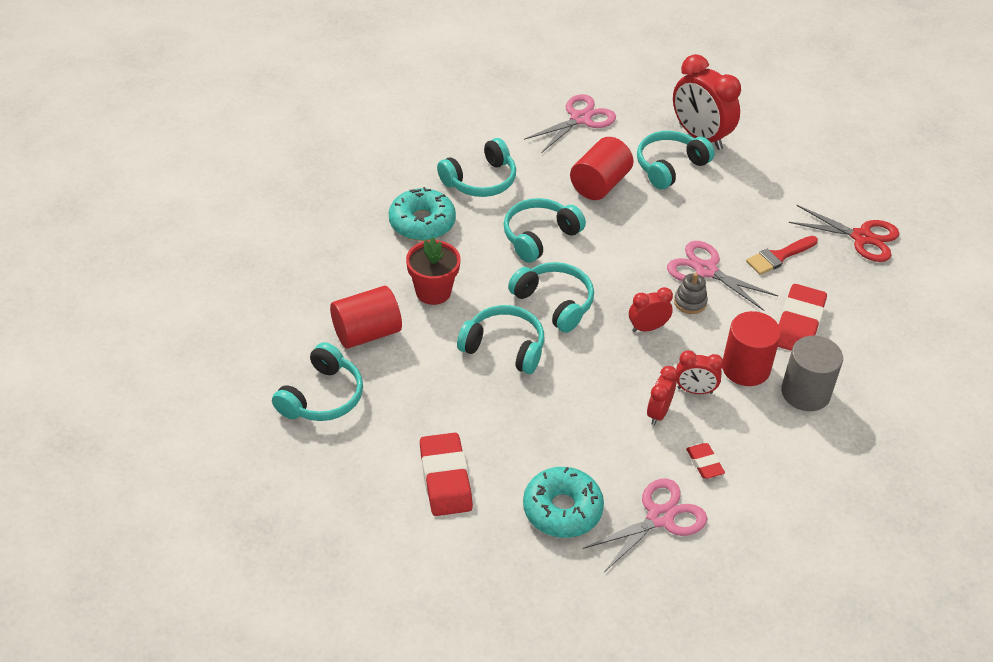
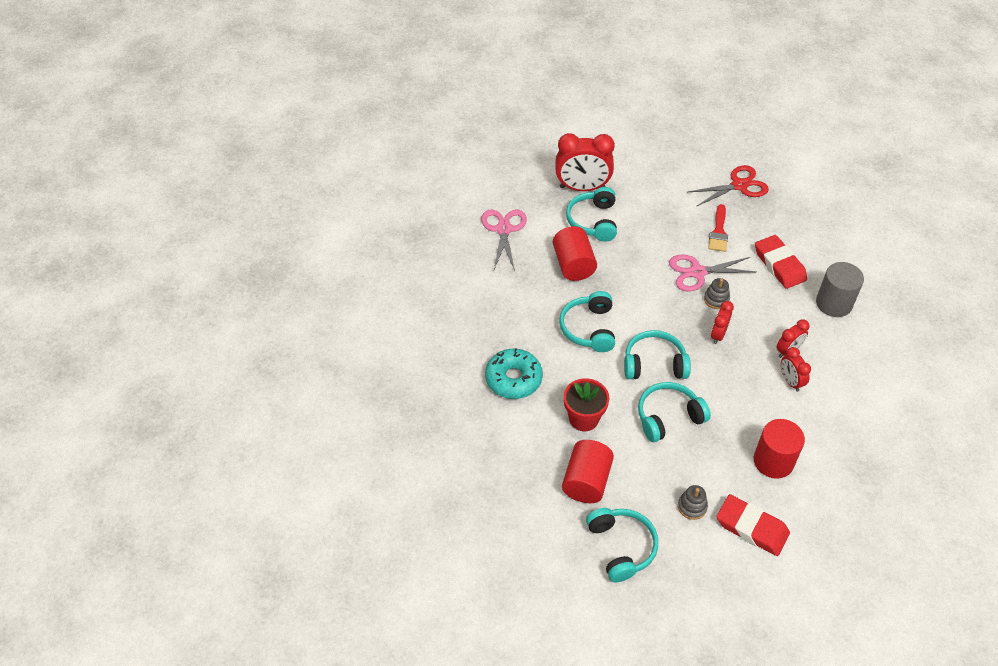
camera: 45 degrees left, 5 degrees up
(421, 421) = (692, 506): none -> grey stacking toy
(480, 180) = (506, 320): turquoise headphones -> none
(562, 509) = (826, 485): turquoise donut -> none
(660, 518) = (871, 442): pink scissors -> none
(704, 463) = (847, 389): red eraser -> none
(745, 368) = (791, 315): red cylinder -> red cylinder (773, 461)

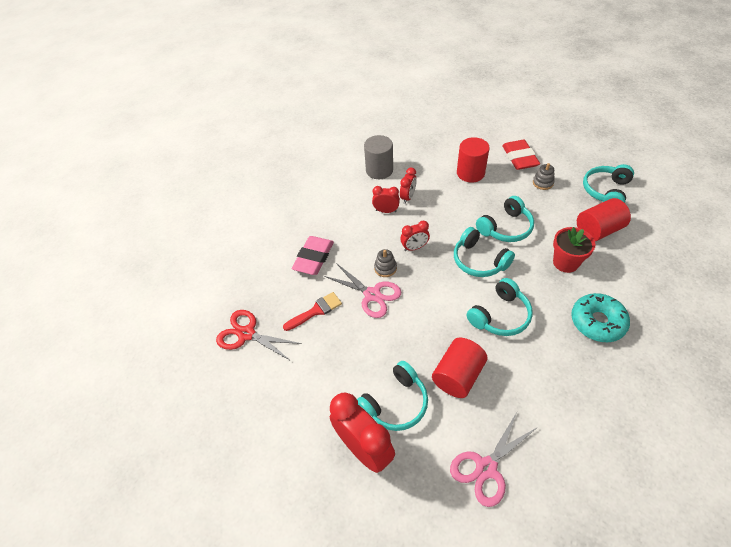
camera: 130 degrees left, 0 degrees up
(668, 417) = (506, 228): turquoise headphones -> turquoise headphones turned 60 degrees counterclockwise
(779, 265) = (313, 258): red eraser -> pink eraser
(834, 303) = (320, 214): grey cylinder -> grey cylinder (379, 170)

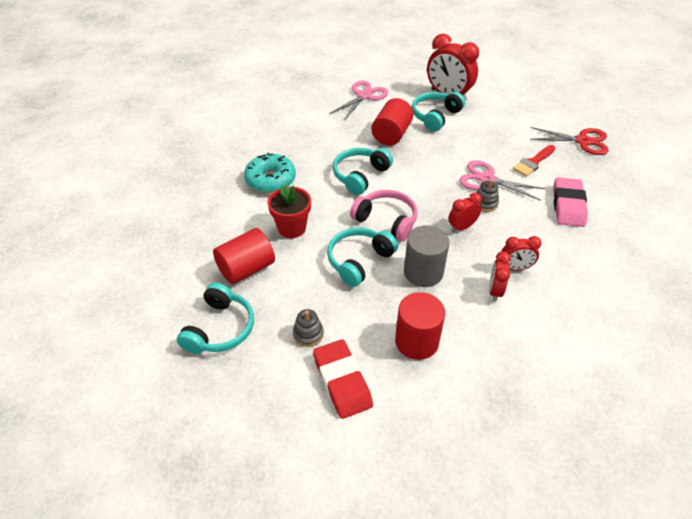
camera: 165 degrees right, 5 degrees down
(379, 170) = (557, 333): grey cylinder -> grey cylinder (423, 272)
(479, 261) = (386, 220): turquoise headphones -> pink headphones

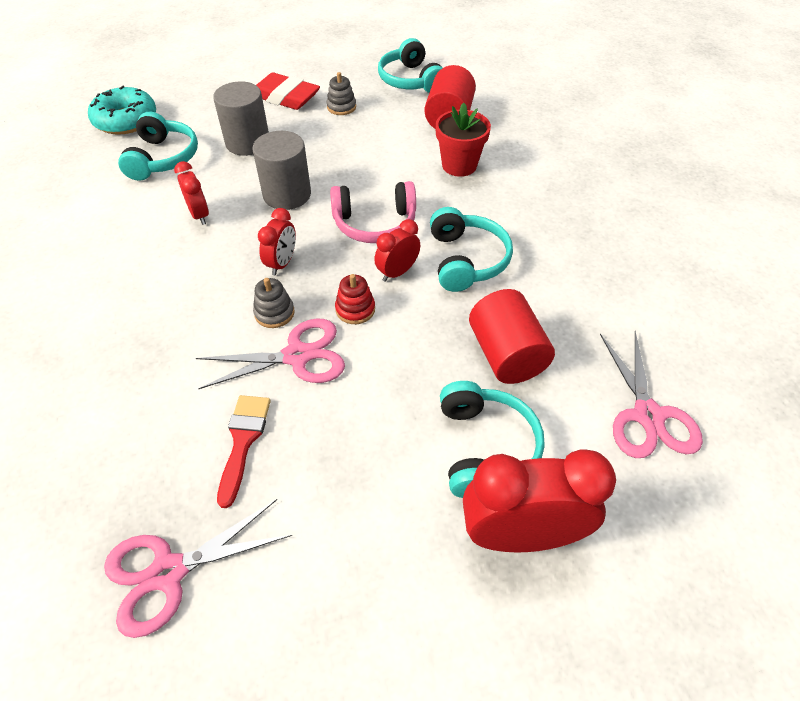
camera: 140 degrees right, 5 degrees up
(270, 180) = (552, 197): turquoise donut -> turquoise donut (126, 120)
(359, 261) = (360, 172): turquoise headphones -> turquoise headphones (163, 158)
(416, 341) = (248, 143): red cylinder -> grey cylinder
(441, 184) = (355, 309): none -> red stacking toy
(515, 268) = (189, 249): red clock -> red clock (397, 272)
(568, 205) = (151, 380): pink eraser -> none
(582, 141) = (169, 572): red scissors -> pink scissors

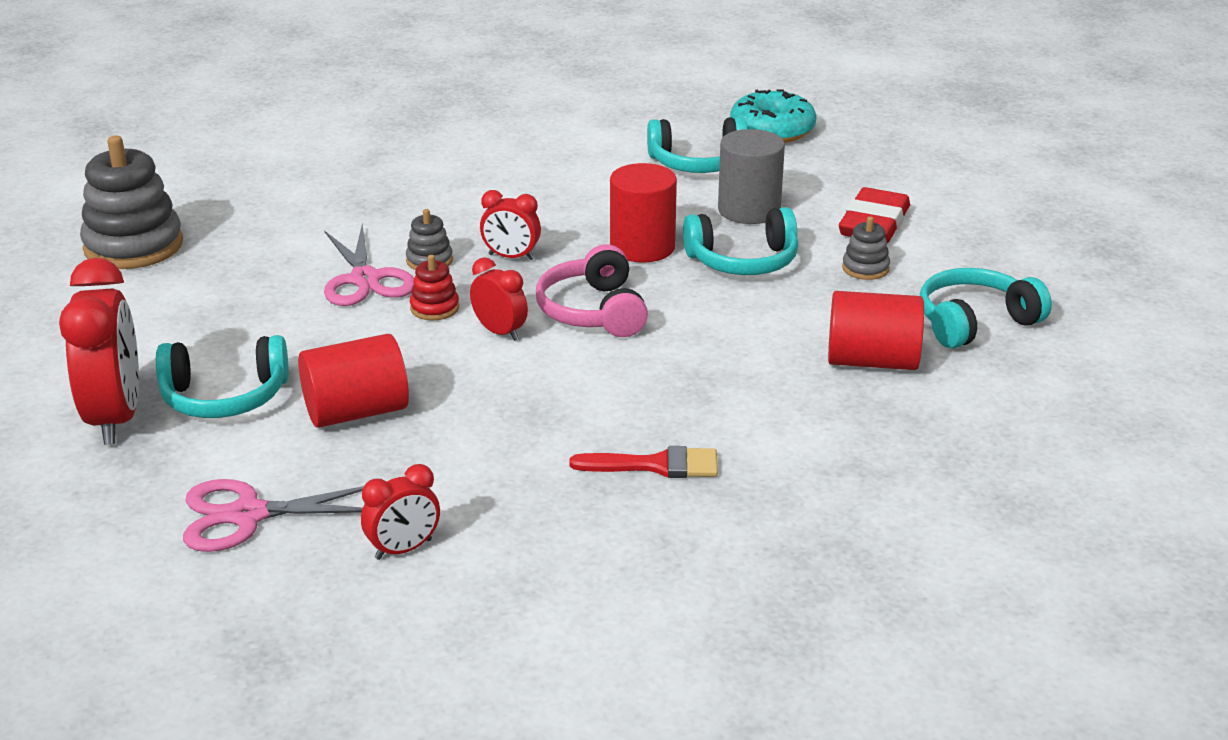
camera: 85 degrees right, 20 degrees down
(169, 572) = (134, 246): pink scissors -> grey stacking toy
(199, 215) = (592, 199): red clock -> red clock (403, 549)
(243, 441) = (259, 263): red brush -> red brush (656, 465)
(287, 194) = (642, 247): grey cylinder -> red cylinder
(459, 165) = (742, 373): red flower pot -> none
(466, 260) = (527, 382): turquoise headphones -> turquoise headphones (743, 261)

